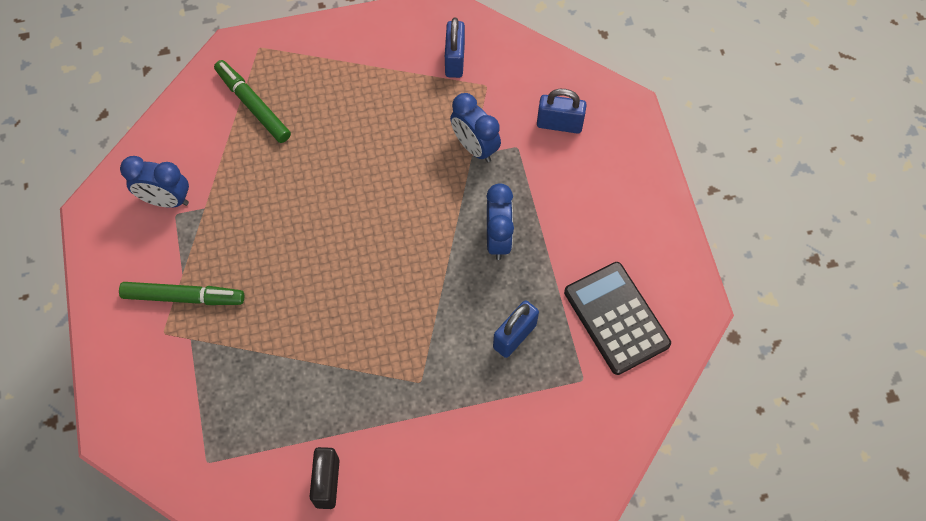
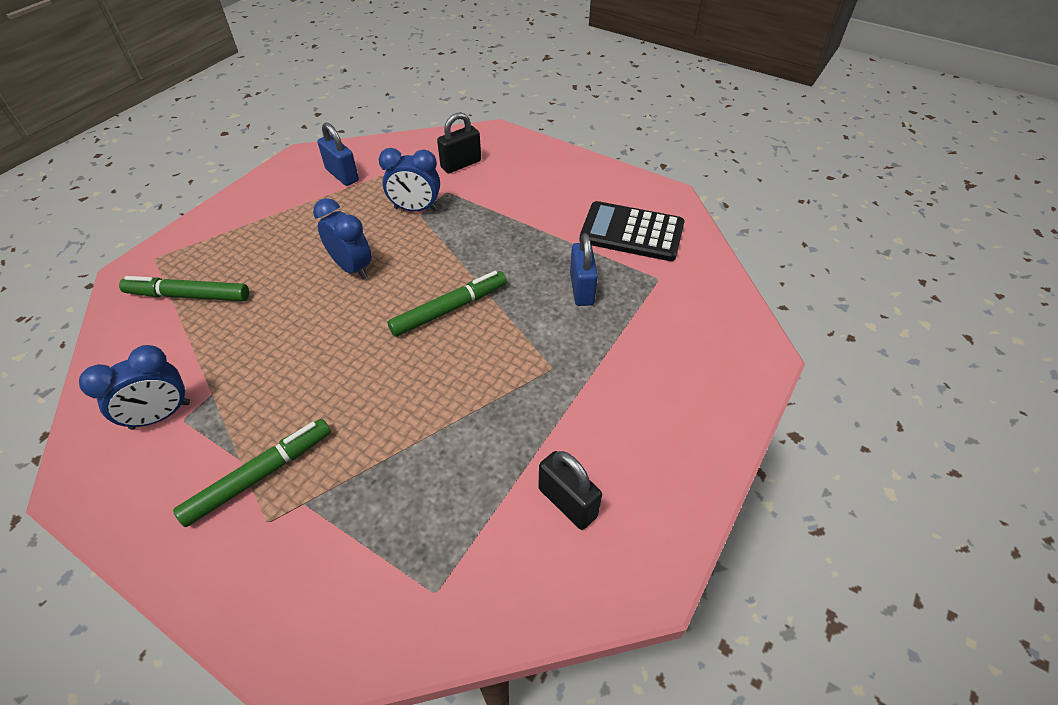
camera: 45 degrees left, 15 degrees down
(404, 269) = (450, 309): none -> green marker
(498, 239) = (497, 245): blue clock -> blue clock (352, 268)
(559, 124) = (461, 164): blue padlock -> black padlock

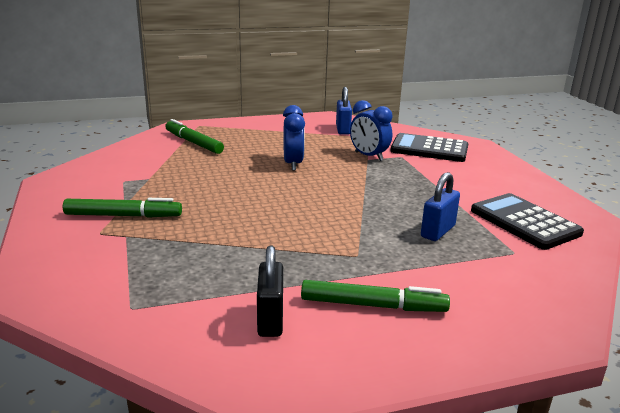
camera: 40 degrees right, 25 degrees down
(161, 415) = (117, 175): blue clock -> none
(450, 309) = (326, 202): green marker -> green marker (373, 305)
(461, 164) = (429, 149): black padlock -> black calculator

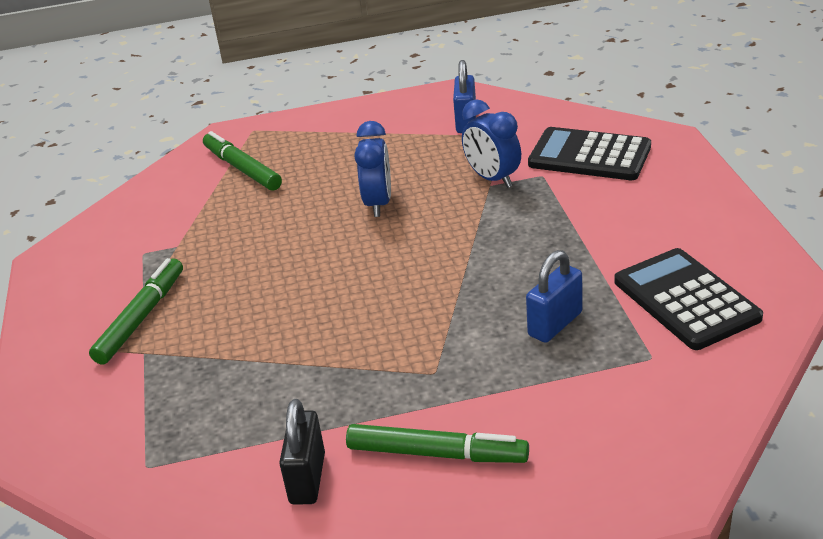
camera: 10 degrees right, 10 degrees up
(123, 216) = (141, 318): green marker -> green marker turned 75 degrees counterclockwise

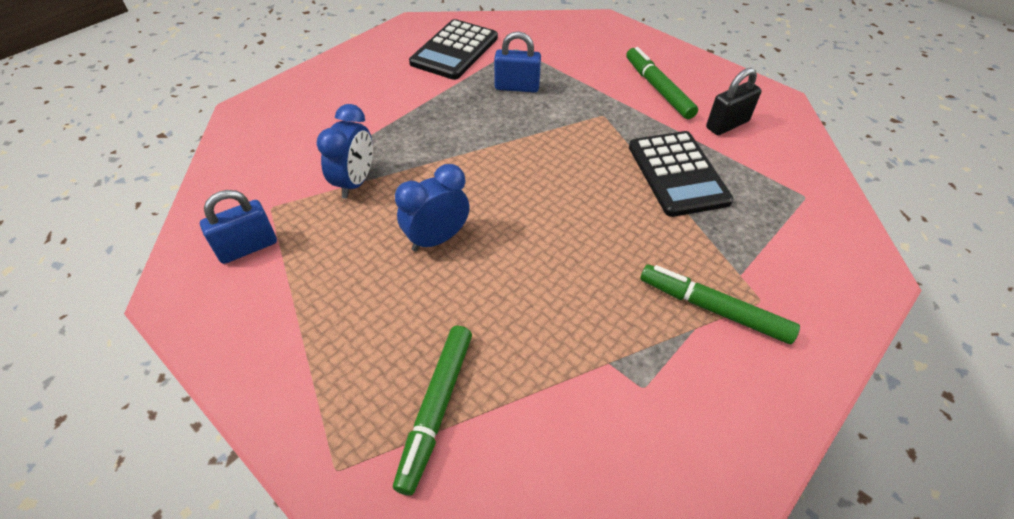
camera: 130 degrees left, 15 degrees up
(141, 318) = (713, 309): green marker -> green marker turned 45 degrees clockwise
(589, 156) = (290, 141): black calculator -> black calculator (677, 174)

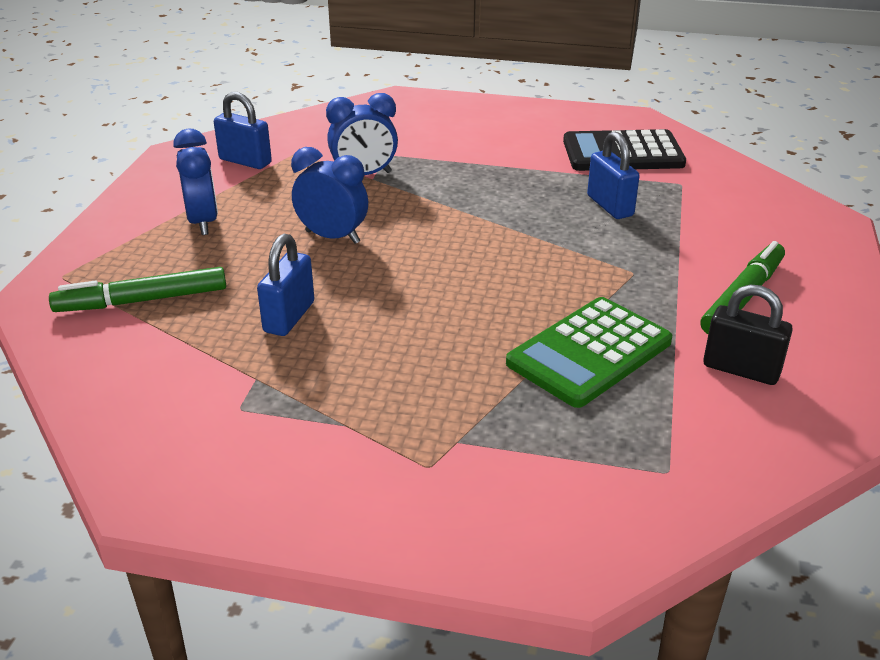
camera: 60 degrees right, 15 degrees down
(333, 317) = (203, 222): none -> blue clock
(536, 310) = (289, 317): none -> blue padlock
(677, 174) = (589, 352): black calculator -> green calculator
(713, 309) = (384, 431): green marker -> none

